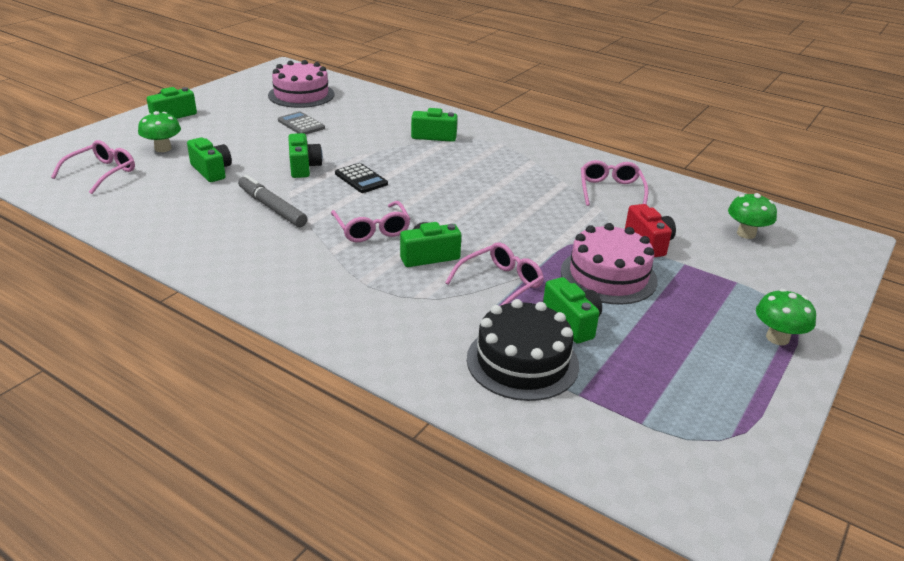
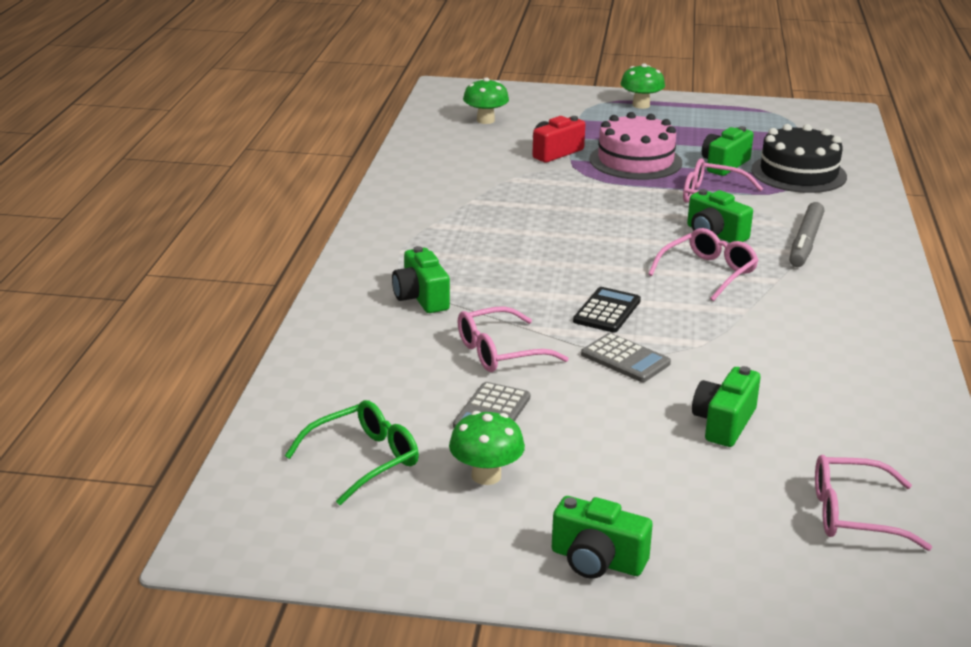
camera: 115 degrees left, 5 degrees down
(163, 148) = (719, 501): green mushroom -> green mushroom (486, 476)
(272, 207) = (747, 343): grey marker -> grey marker (805, 242)
(301, 95) = (364, 460): pink cake -> green glasses
(303, 167) = (625, 359): green camera -> grey calculator
(610, 190) = (462, 178): pink glasses -> pink glasses (499, 352)

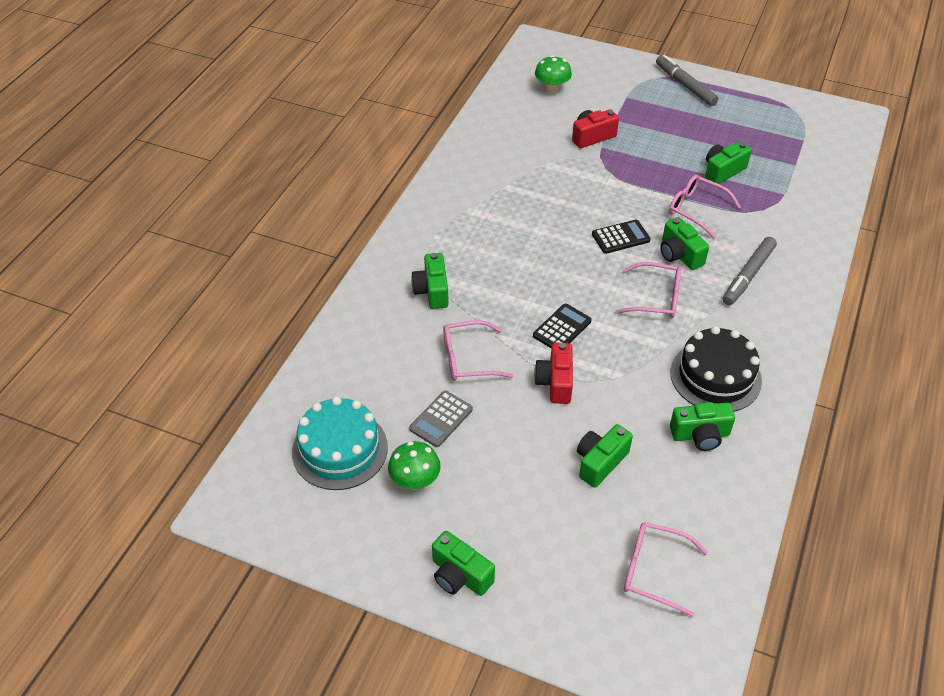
camera: 15 degrees right, 20 degrees up
(364, 460) = (340, 449): green glasses -> turquoise cake
(625, 359) = (555, 382): grey calculator -> red camera
(635, 161) = (652, 156): pink cake -> none
(635, 228) = (620, 237): none -> black calculator
(641, 105) = (685, 85): green mushroom -> grey marker
(708, 272) = (656, 298): pink glasses -> pink glasses turned 45 degrees clockwise
(798, 173) = (780, 190): black cake -> black cake (715, 376)
(834, 382) = (700, 435): none -> green camera

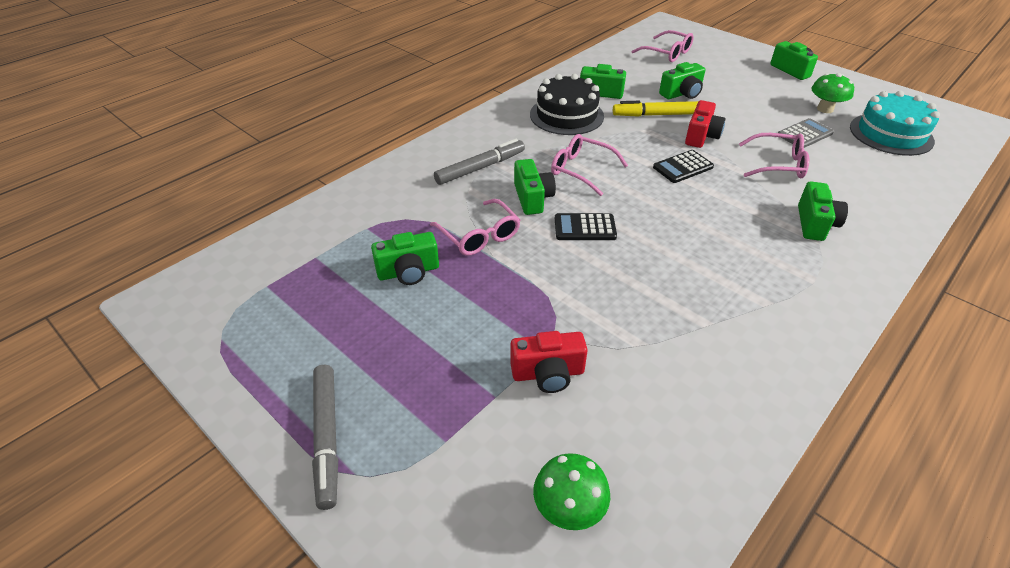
camera: 160 degrees left, 5 degrees down
(615, 407) = (657, 115): none -> yellow marker

